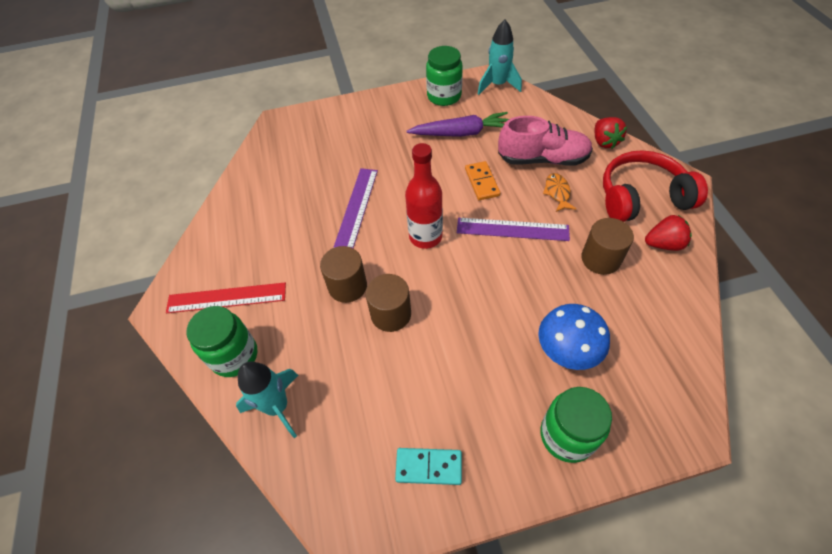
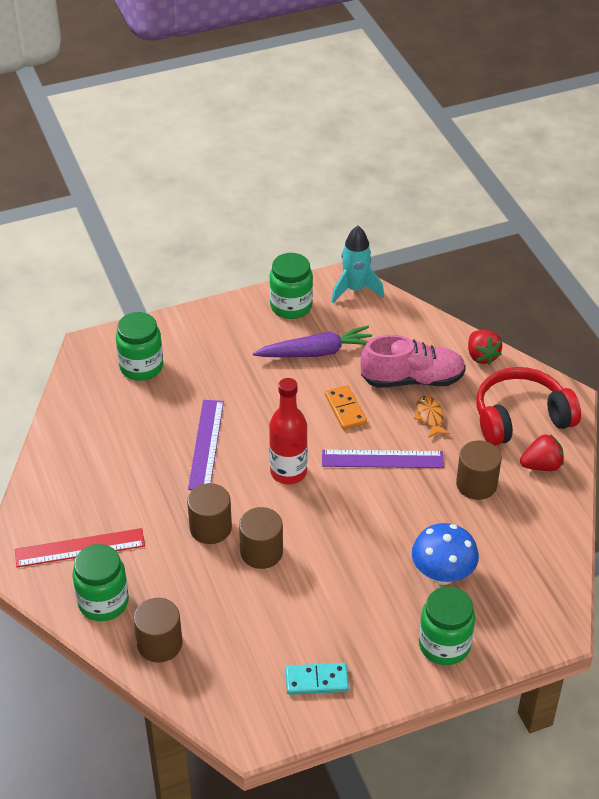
camera: 10 degrees left, 10 degrees down
(277, 407) = (159, 644): turquoise rocket -> brown cylinder
(315, 139) = (141, 367): none -> green jar

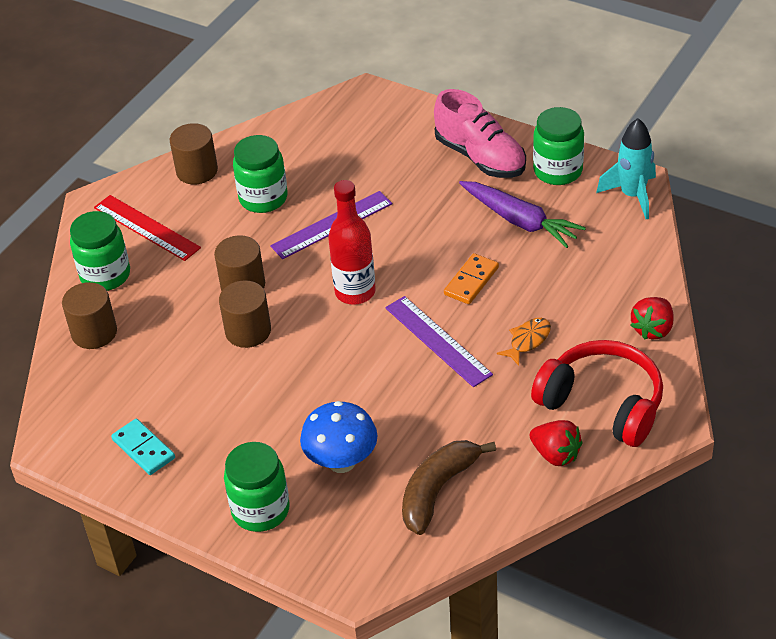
camera: 55 degrees right, 0 degrees up
(141, 367) = (376, 134): green jar -> green jar (263, 198)
(412, 379) = (562, 301): pink shoe -> pink shoe (480, 157)
(476, 484) = (478, 422): brown cylinder -> brown cylinder (197, 171)
(516, 541) = (437, 490): none -> brown banana

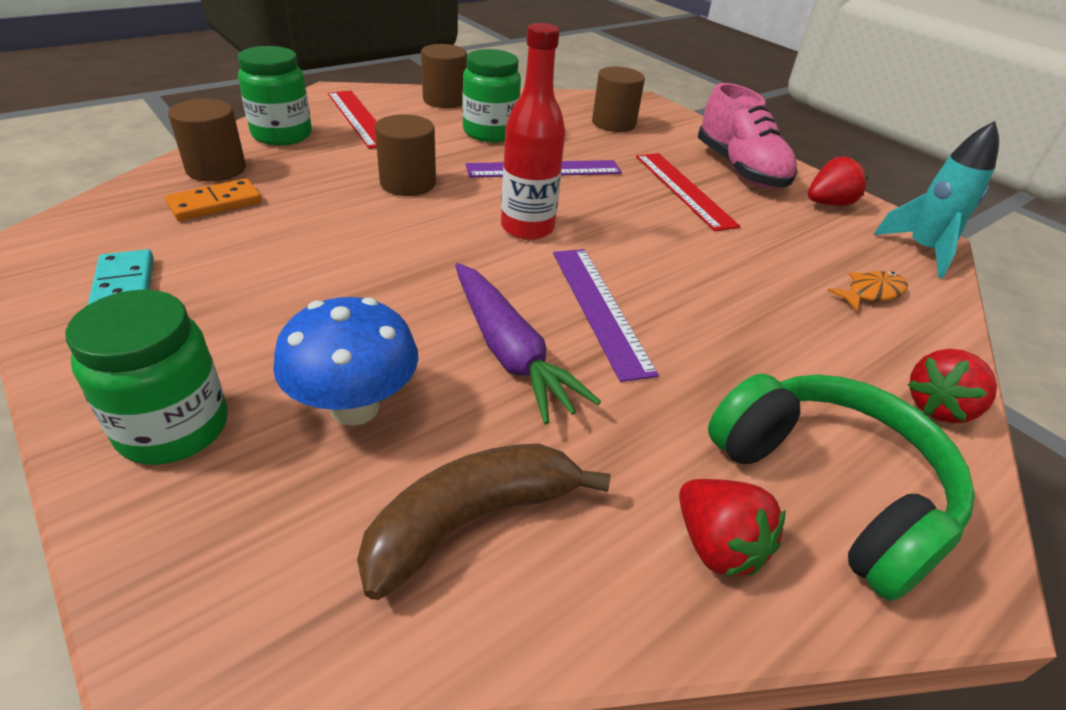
camera: 15 degrees right, 5 degrees down
(248, 331) = (374, 220): brown cylinder -> brown cylinder (613, 123)
(446, 202) = (684, 189): none -> red ruler
(471, 281) = (678, 264): orange domino -> orange domino (215, 203)
(520, 221) = (766, 230): purple carrot -> purple carrot (509, 352)
(528, 340) = (730, 353): orange fish -> orange fish (871, 293)
(558, 171) = (828, 204): green jar -> red strawberry
(602, 404) = (830, 489): red headphones -> green headphones

